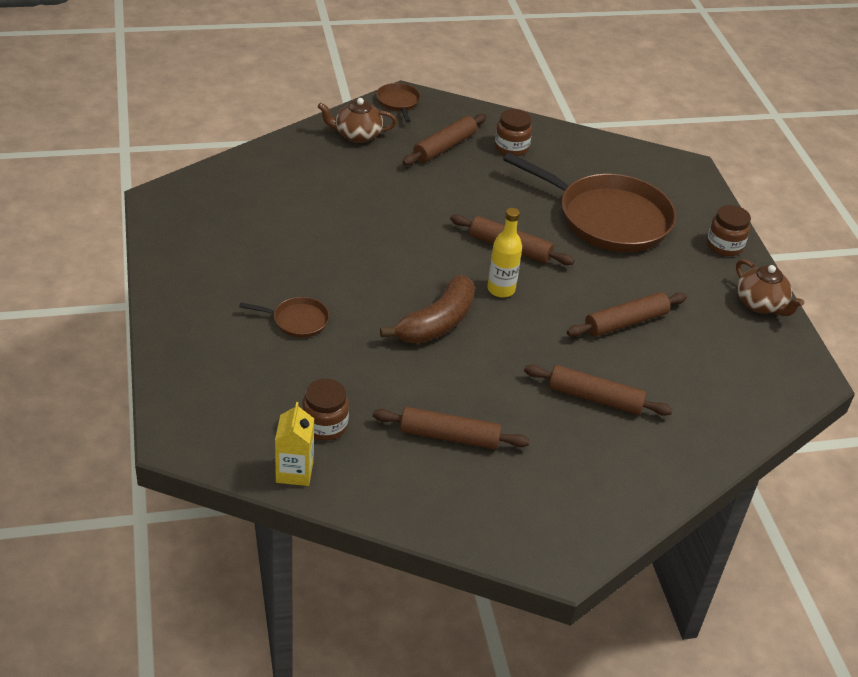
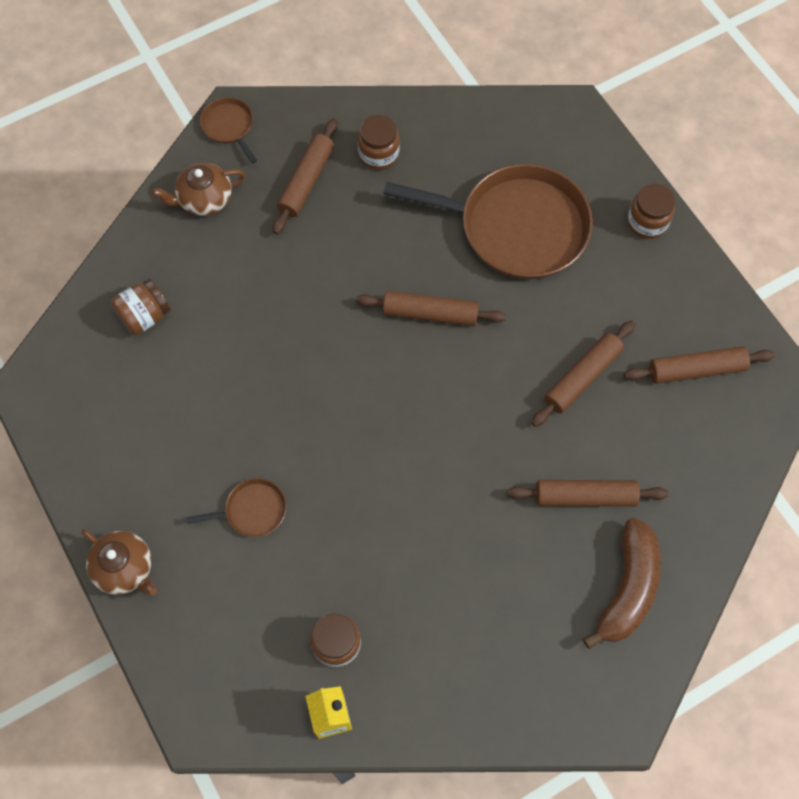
camera: 15 degrees left, 25 degrees up
(273, 185) = (145, 316): none -> brown jar
(437, 323) = (395, 455): brown banana -> brown banana (627, 588)
(449, 436) = (462, 607): brown rolling pin -> brown rolling pin (696, 369)
(501, 289) = (442, 380): yellow bottle -> none
(761, 304) = (707, 296): brown teapot -> brown teapot (125, 568)

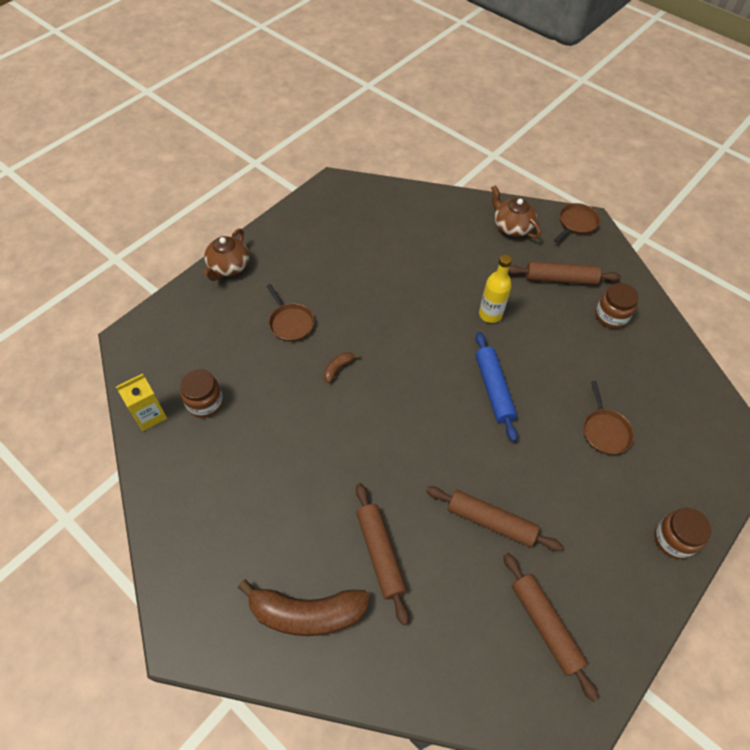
camera: 70 degrees right, 10 degrees down
(145, 316) = (409, 223): brown jar -> none
(328, 277) = (490, 314): none -> yellow bottle
(342, 472) = (338, 368): none -> brown banana
(430, 314) = (493, 389): brown rolling pin -> blue rolling pin
(517, 227) = (605, 431): brown pan -> brown pan, size x0.43

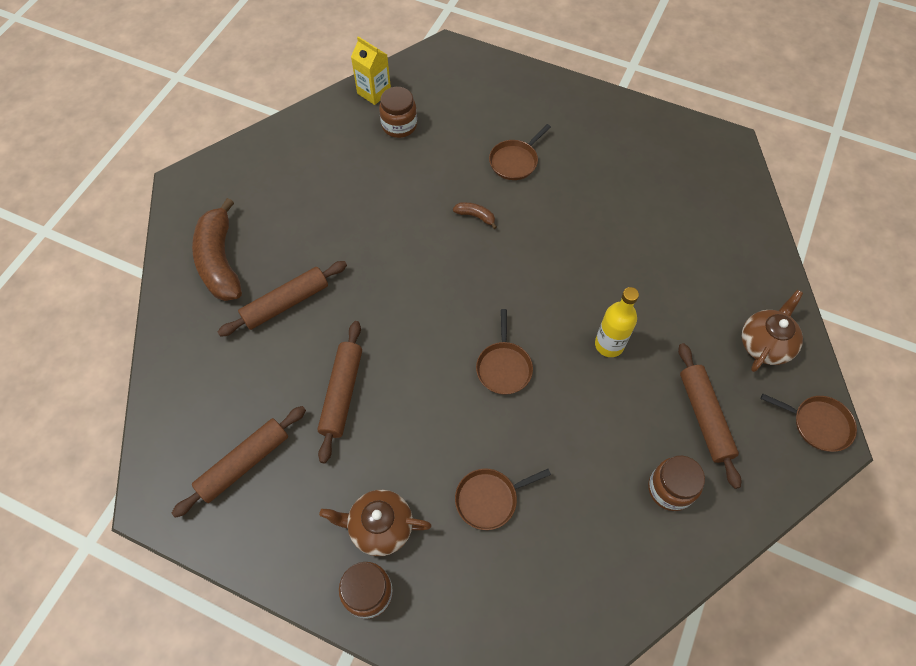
camera: 75 degrees right, 5 degrees up
(228, 267) = (561, 91): brown teapot -> brown teapot (380, 527)
(493, 389) = (504, 367): blue rolling pin -> brown pan

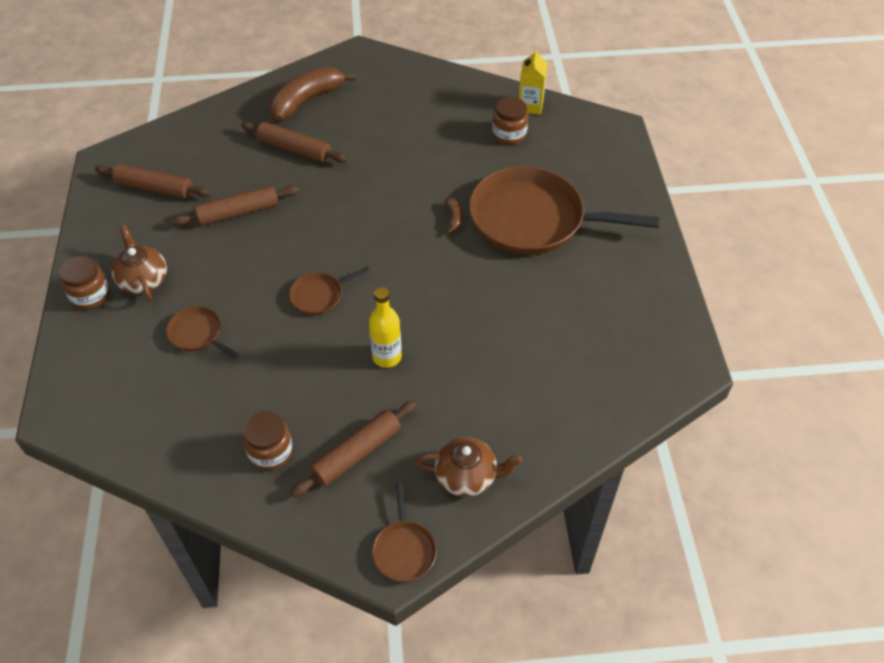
camera: 60 degrees right, 10 degrees down
(515, 161) = (533, 219): brown pan -> brown pan, size x2.33

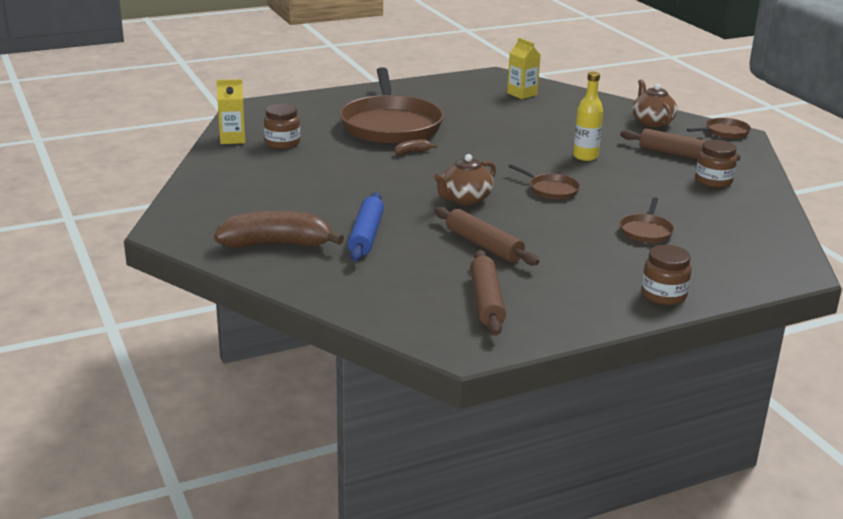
camera: 110 degrees left, 25 degrees down
(143, 280) = (616, 272): brown teapot -> brown teapot (465, 199)
(294, 149) = (366, 235): brown rolling pin -> blue rolling pin
(307, 100) = (276, 244): brown banana -> brown banana turned 150 degrees clockwise
(607, 370) = (522, 94): none -> yellow carton

